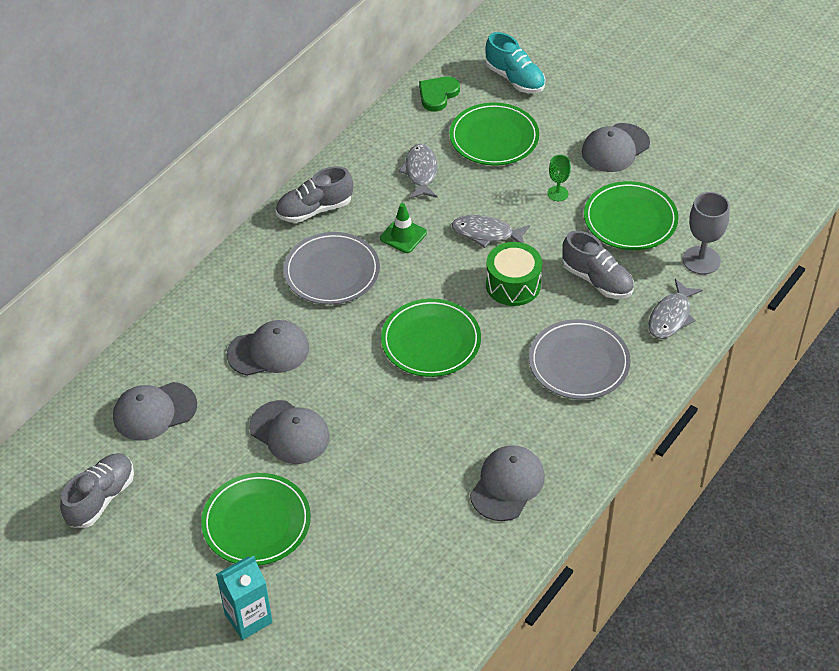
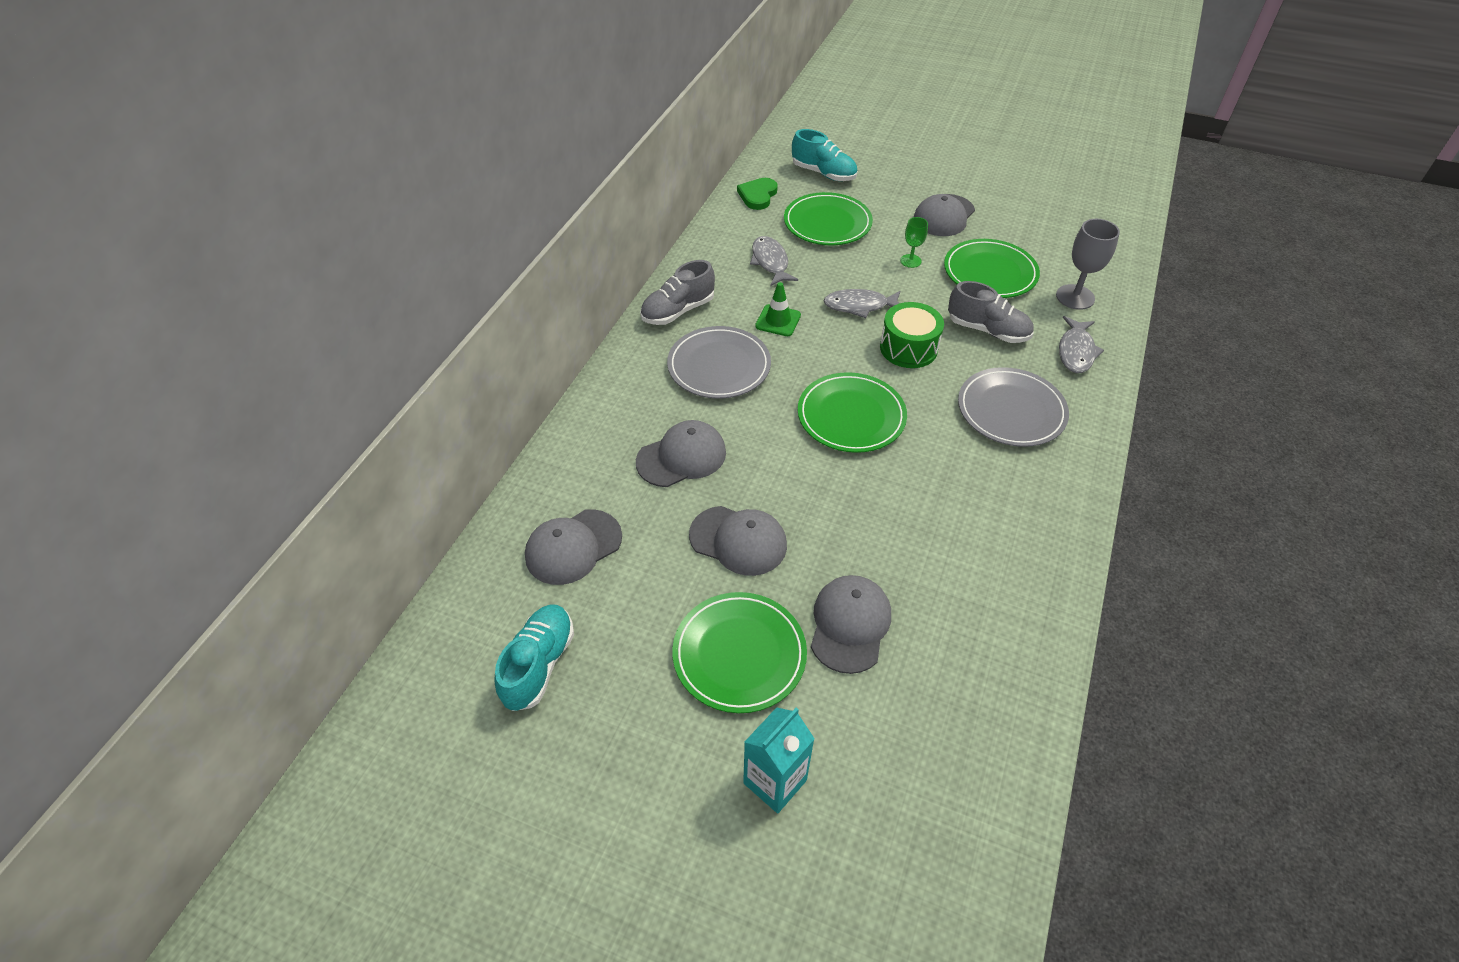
camera: 15 degrees left, 0 degrees up
(101, 498) = (539, 664): grey shoe -> turquoise shoe
(507, 485) = (1002, 551): grey cap -> grey cap (850, 625)

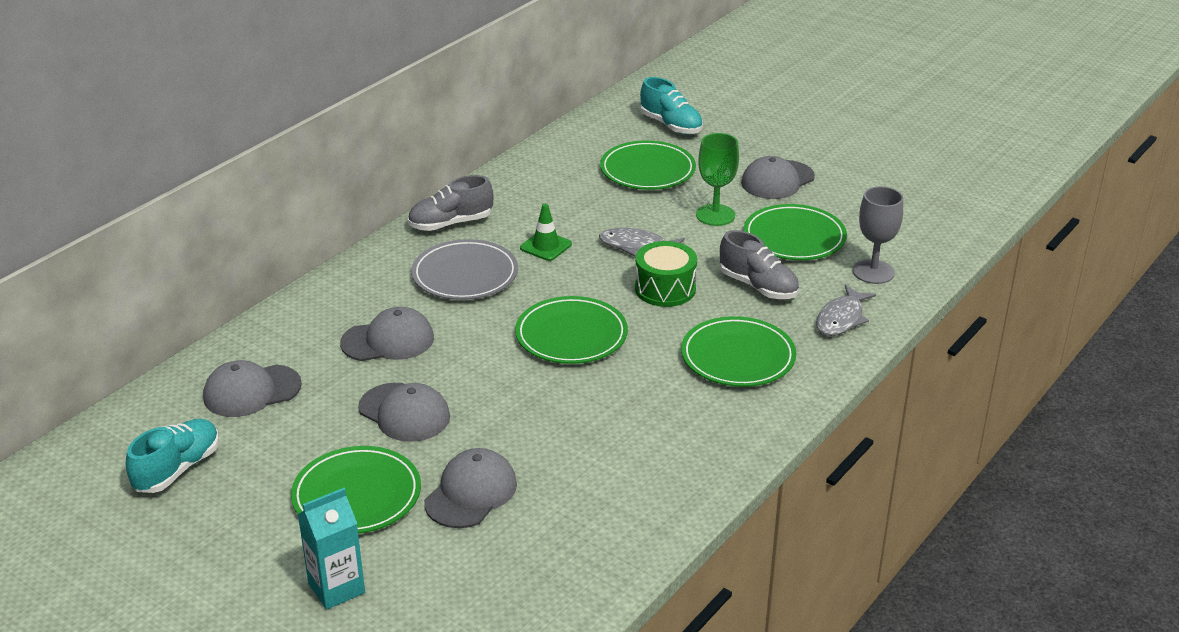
camera: 15 degrees right, 15 degrees down
(758, 195) = (589, 136): green heart -> none
(770, 262) = (568, 196): grey fish -> none
(910, 261) = (715, 215): green goblet -> green goblet, size x1.72
(1011, 411) = (738, 357): grey plate -> green plate

